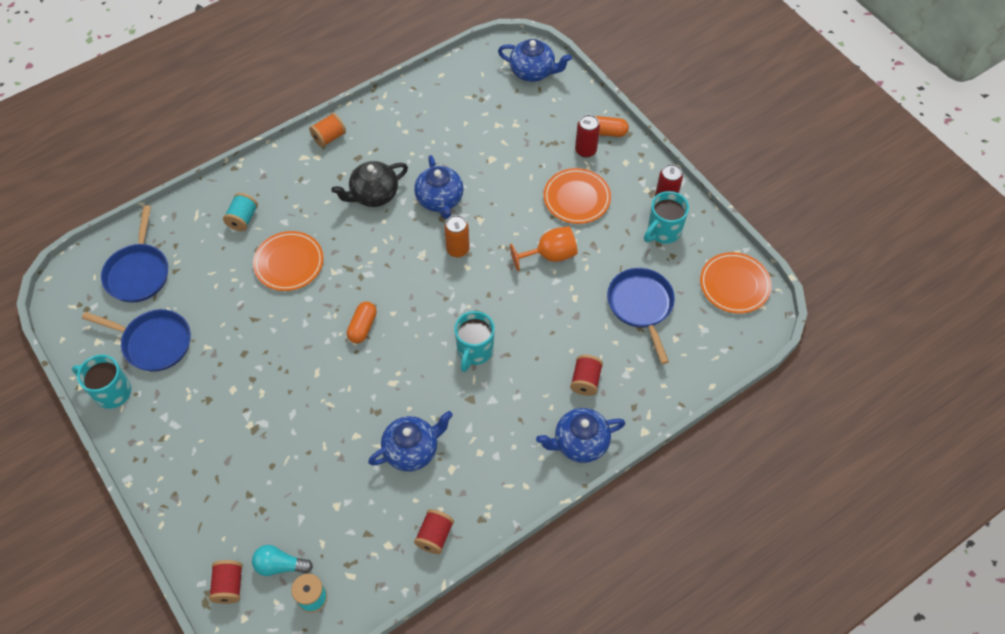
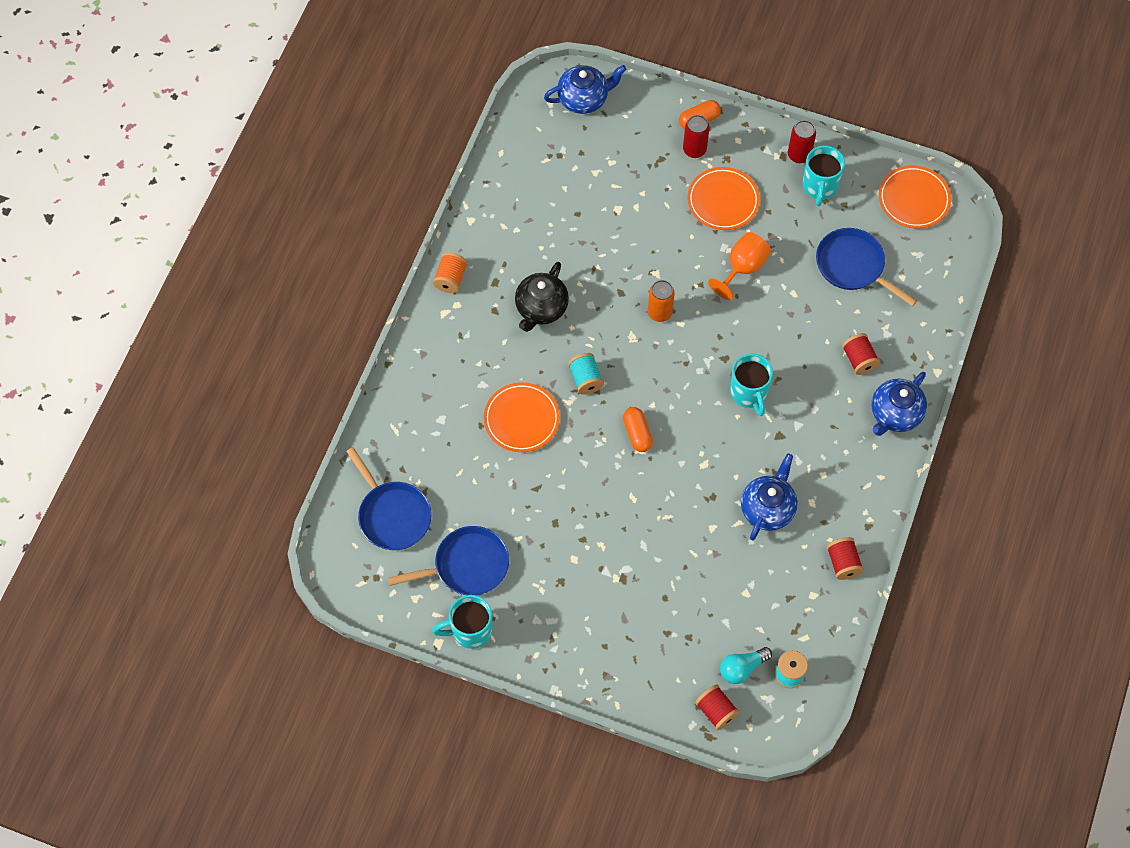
camera: 35 degrees left, 5 degrees up
(243, 219) = (442, 405): turquoise spool -> turquoise spool (585, 379)
(440, 200) = (605, 276): blue teapot -> none

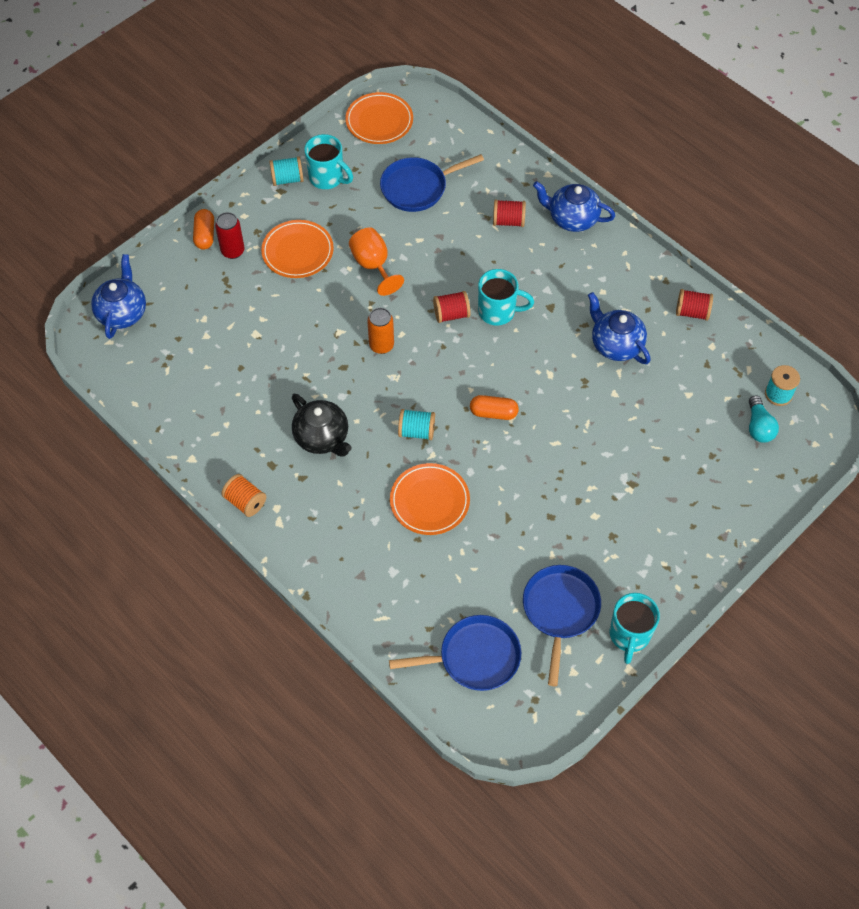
camera: 65 degrees left, 5 degrees down
(716, 711) = (791, 463): red spool -> red spool (451, 314)
(799, 155) = (287, 179): red can -> turquoise spool
(895, 414) = (572, 218): blue teapot -> blue teapot turned 135 degrees clockwise

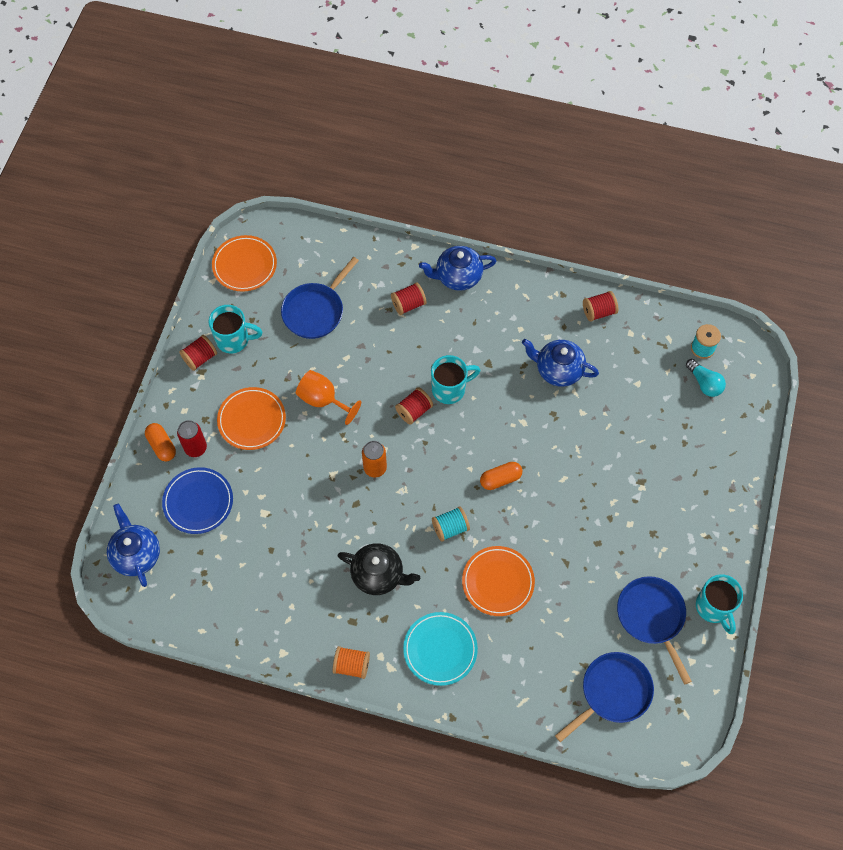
camera: 30 degrees left, 5 degrees up
(204, 296) = (198, 502): none -> blue plate
(287, 179) = (200, 358): turquoise spool -> red spool
(335, 531) = (440, 649): none -> turquoise plate

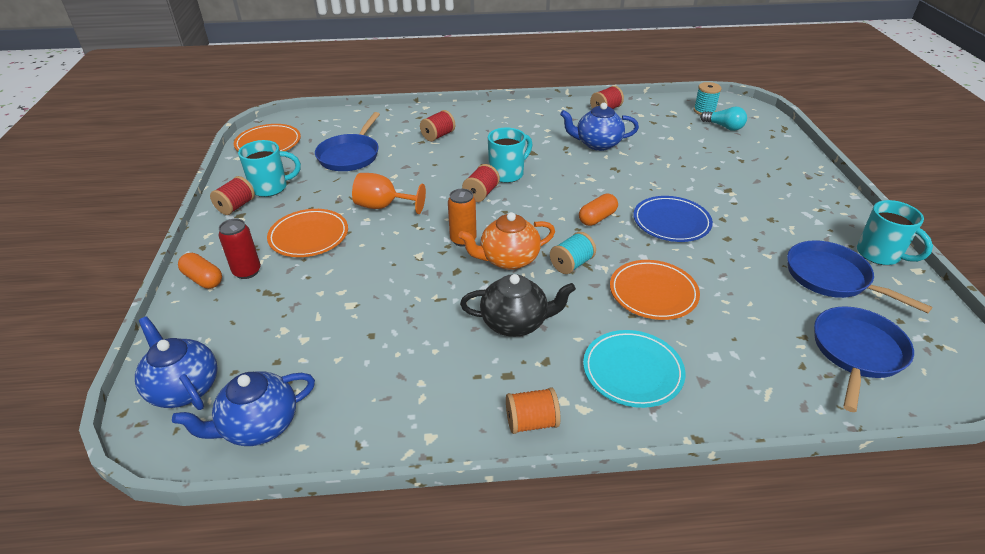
camera: 20 degrees left, 25 degrees down
(198, 502) = (262, 315): blue plate -> blue plate (671, 222)
(402, 504) = (508, 259): none -> orange teapot
(457, 276) = (473, 114): blue teapot -> blue teapot (258, 425)

